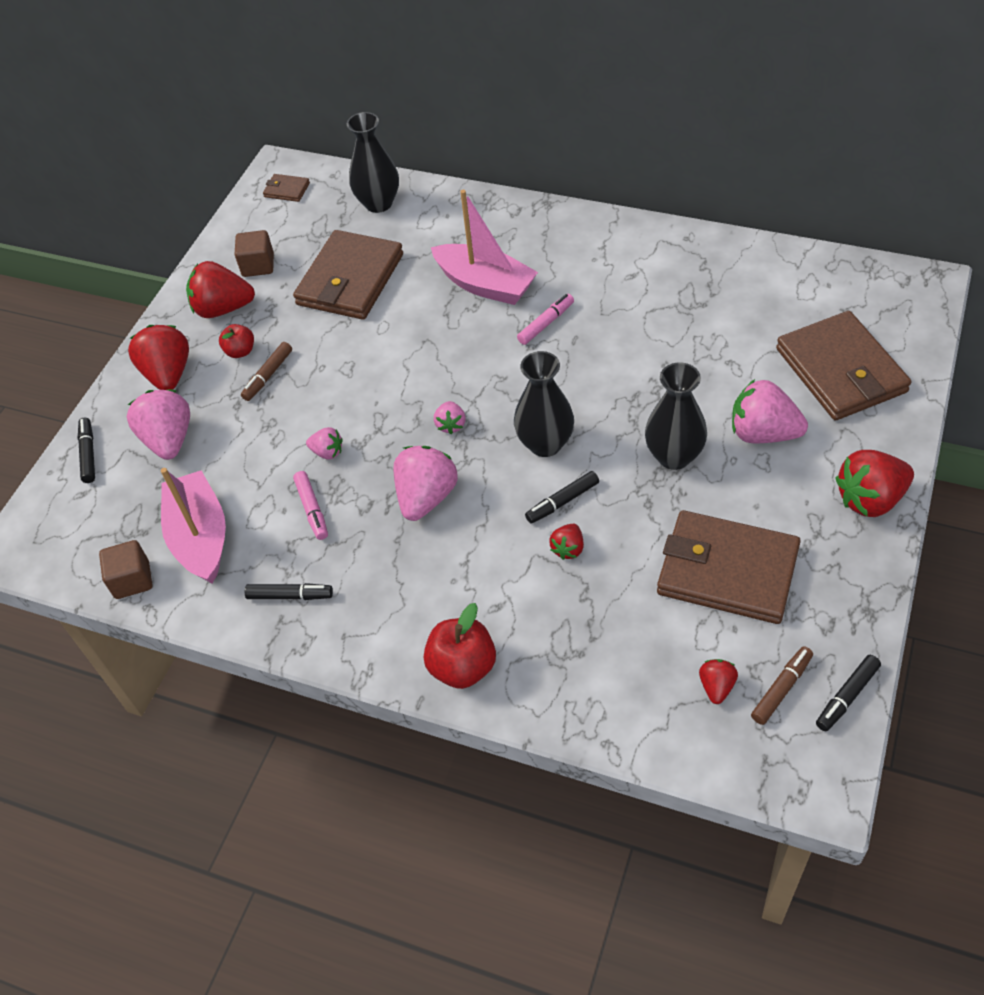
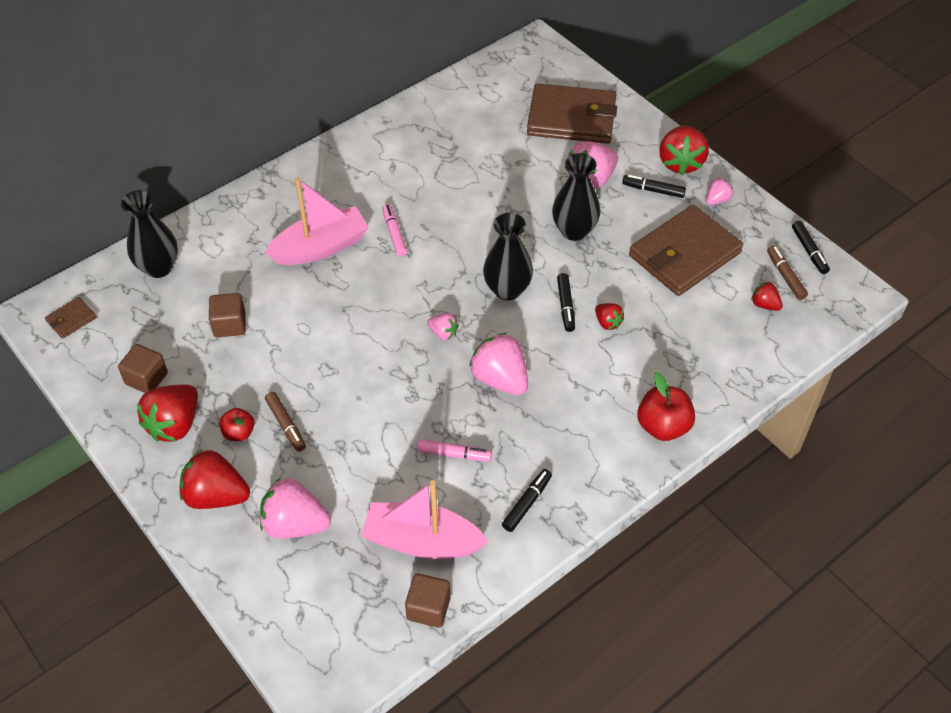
camera: 65 degrees left, 0 degrees up
(88, 454) = (258, 593): black marker -> black marker (653, 190)
(327, 452) = (404, 420): pink strawberry -> pink strawberry (717, 200)
(350, 280) = (230, 325): brown wallet -> brown cube

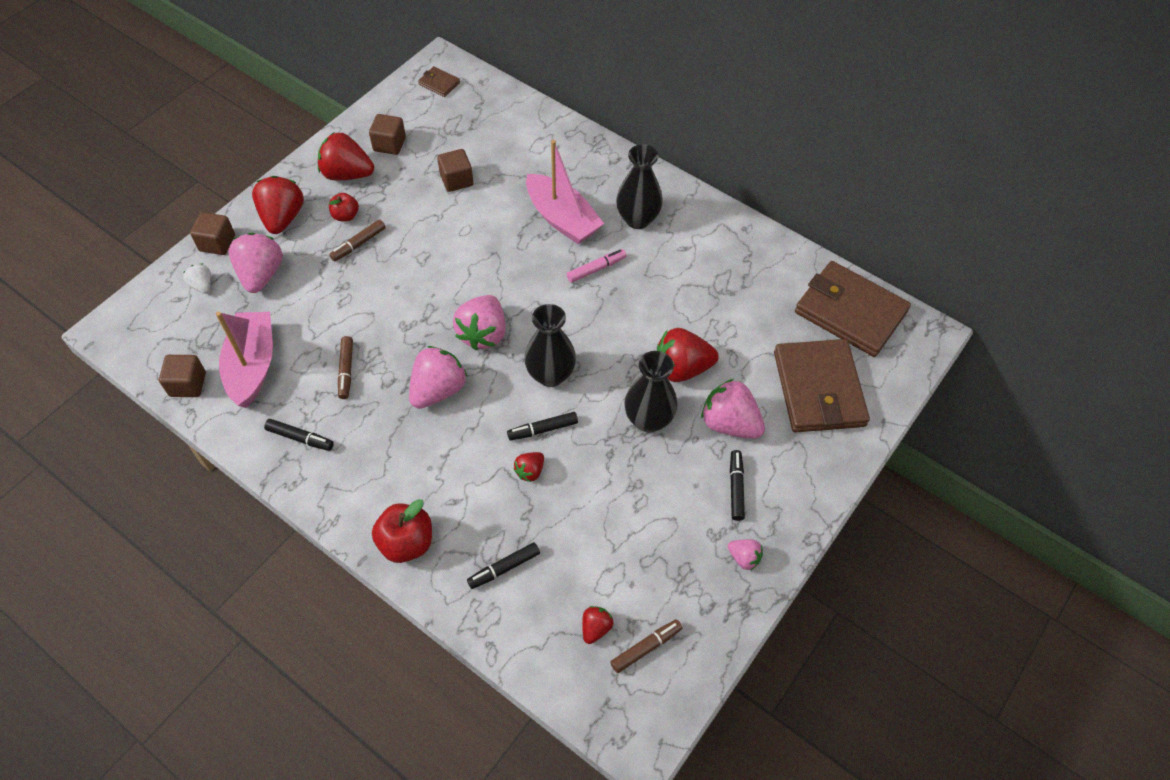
camera: 75 degrees right, 5 degrees up
(158, 267) = (507, 118): black vase -> black vase (637, 219)
(228, 568) = (217, 243): none -> brown cube
(288, 587) = (202, 285): none -> white strawberry
(443, 333) = (483, 333): pink strawberry -> pink strawberry, size x1.94
(453, 454) = (346, 370): pink marker -> brown marker
(680, 163) = (791, 510): red strawberry -> red strawberry (682, 368)
(684, 254) = (647, 533): brown wallet -> brown wallet (850, 312)
(809, 251) = (695, 672): black marker -> black marker (504, 568)

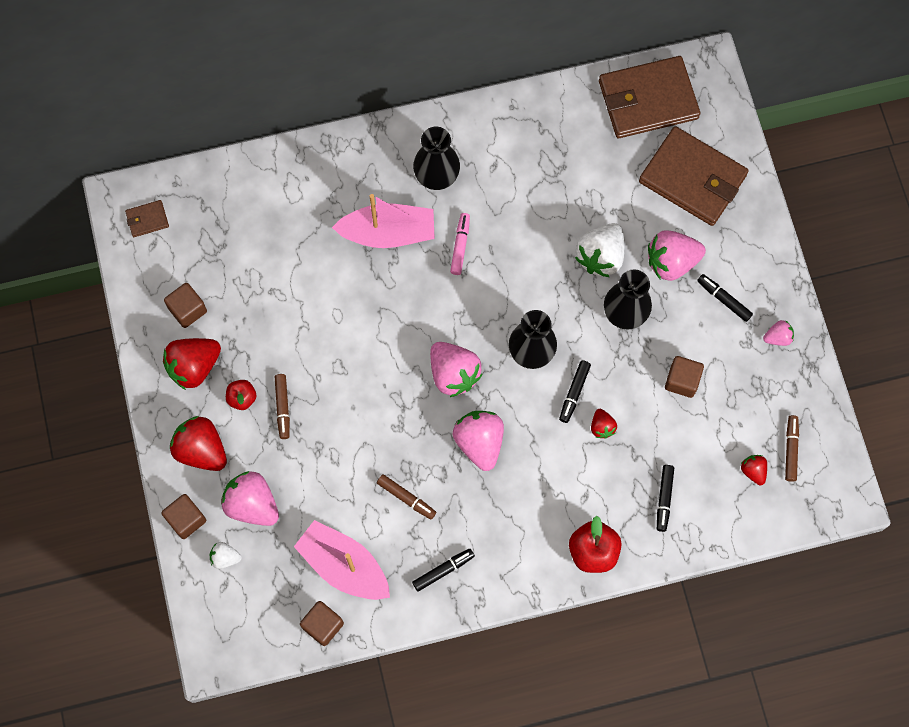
camera: 50 degrees left, 15 degrees up
(456, 180) = (276, 284): brown cube -> brown cube (682, 381)
(682, 368) = (600, 256): red strawberry -> white strawberry

